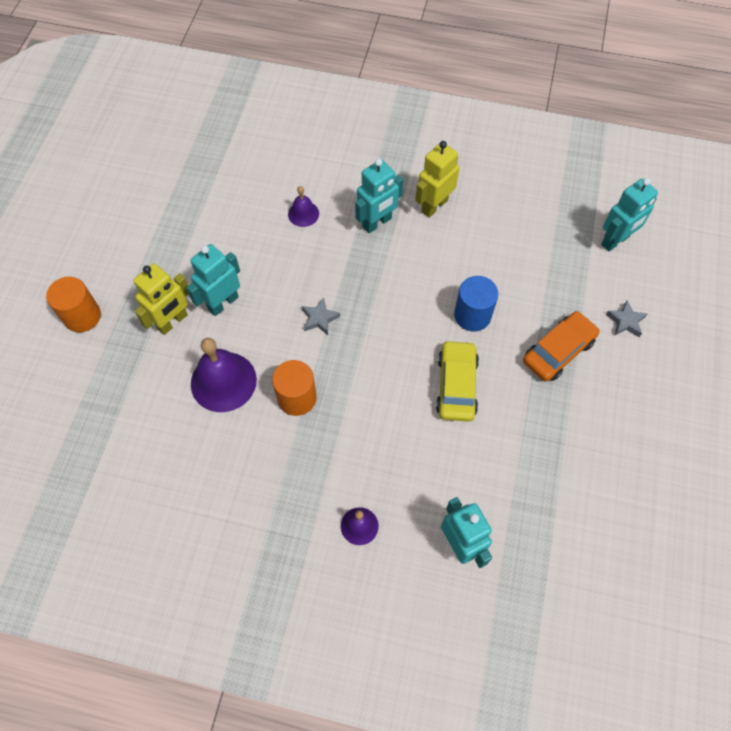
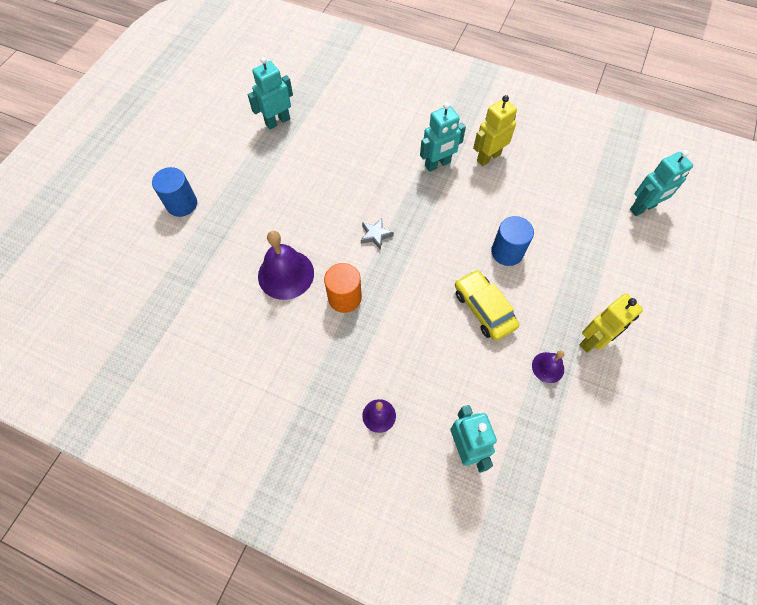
camera: 10 degrees right, 0 degrees up
(82, 316) = (182, 204): orange cylinder -> blue cylinder
(172, 322) = (253, 219): yellow robot -> yellow robot (593, 340)
(223, 303) = (297, 210): turquoise robot -> turquoise robot (277, 121)
(303, 214) = (377, 148): purple bell -> purple bell (548, 367)
(456, 385) = (484, 309): yellow car -> yellow car turned 45 degrees counterclockwise
(558, 351) = (578, 294): orange car -> none
(625, 321) = (642, 277): grey star -> none

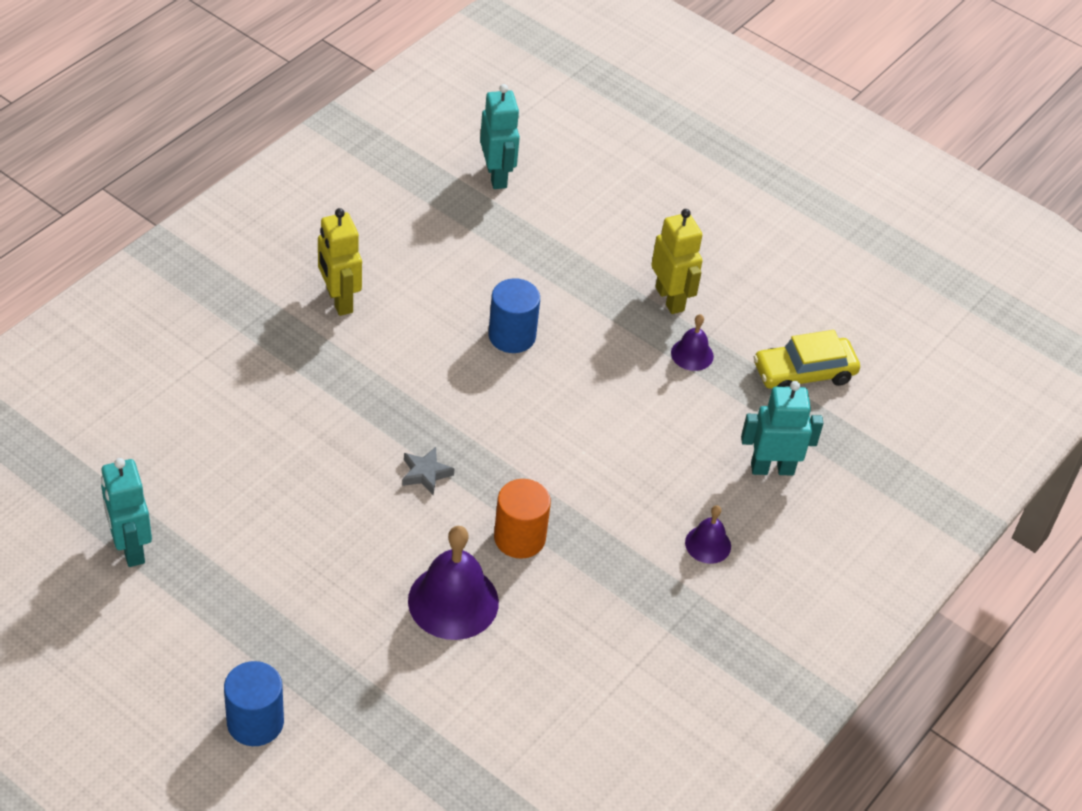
camera: 80 degrees left, 15 degrees down
(438, 164) = (325, 363): turquoise robot -> none
(484, 309) = (591, 389): yellow car -> yellow car (804, 373)

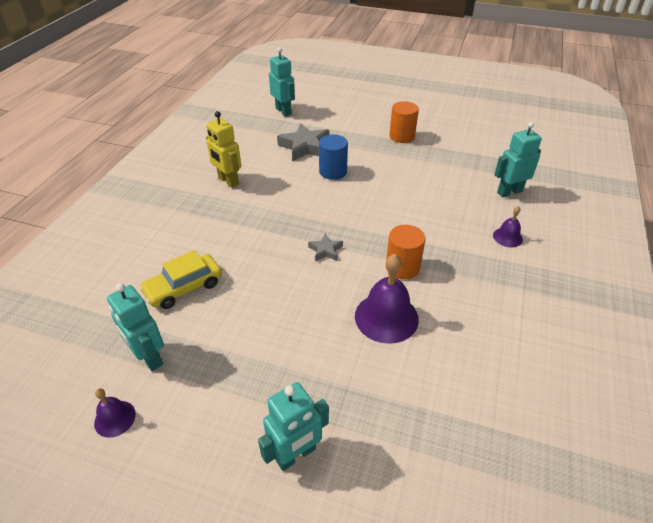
camera: 15 degrees left, 5 degrees down
(255, 722) = (296, 455): blue cylinder -> turquoise robot
(493, 269) = (305, 147): none -> grey star
(670, 299) = (402, 136): yellow robot -> orange cylinder
(692, 354) = (430, 155): purple bell -> purple bell (115, 418)
(804, 373) = (489, 148): yellow car -> yellow car (184, 287)

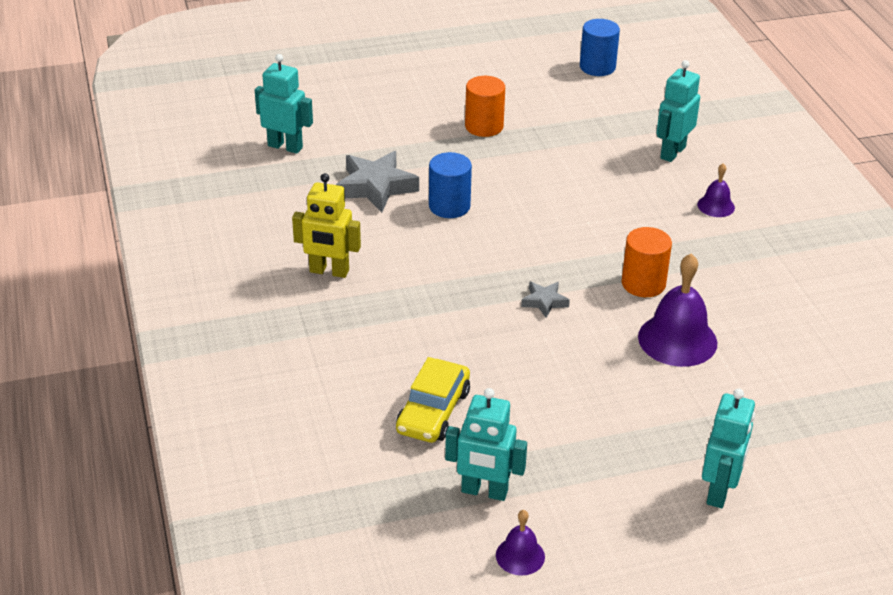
camera: 35 degrees left, 5 degrees down
(508, 127) = (597, 67): none -> blue cylinder

